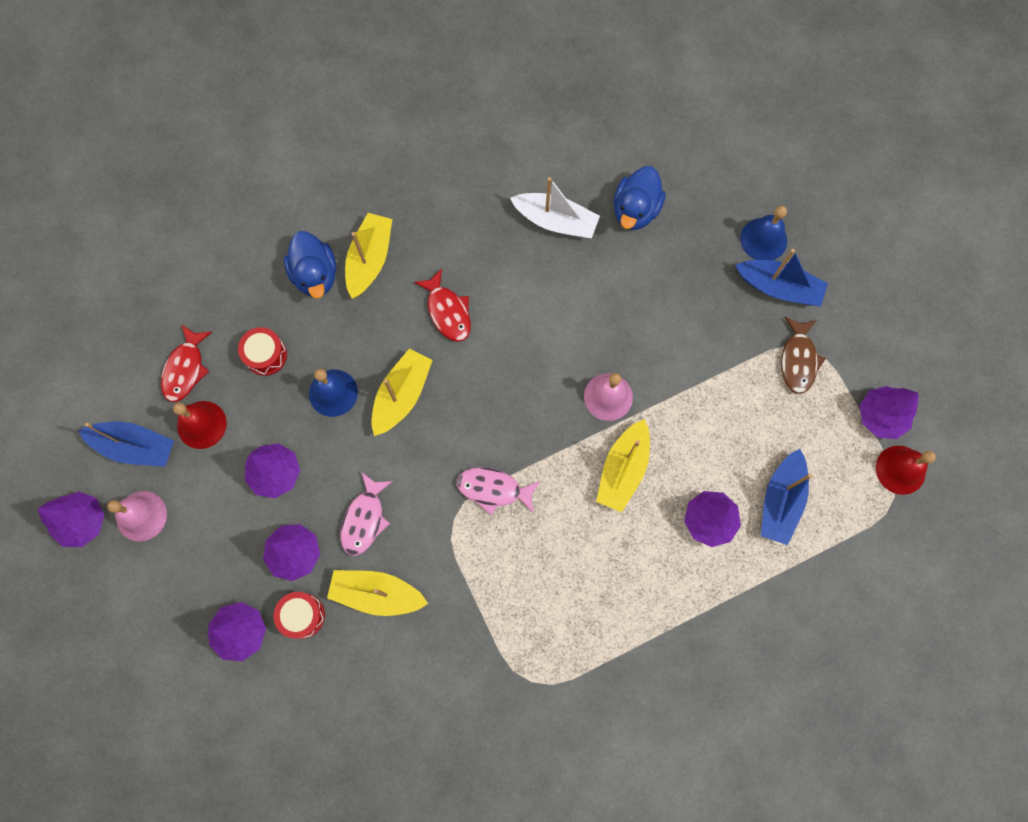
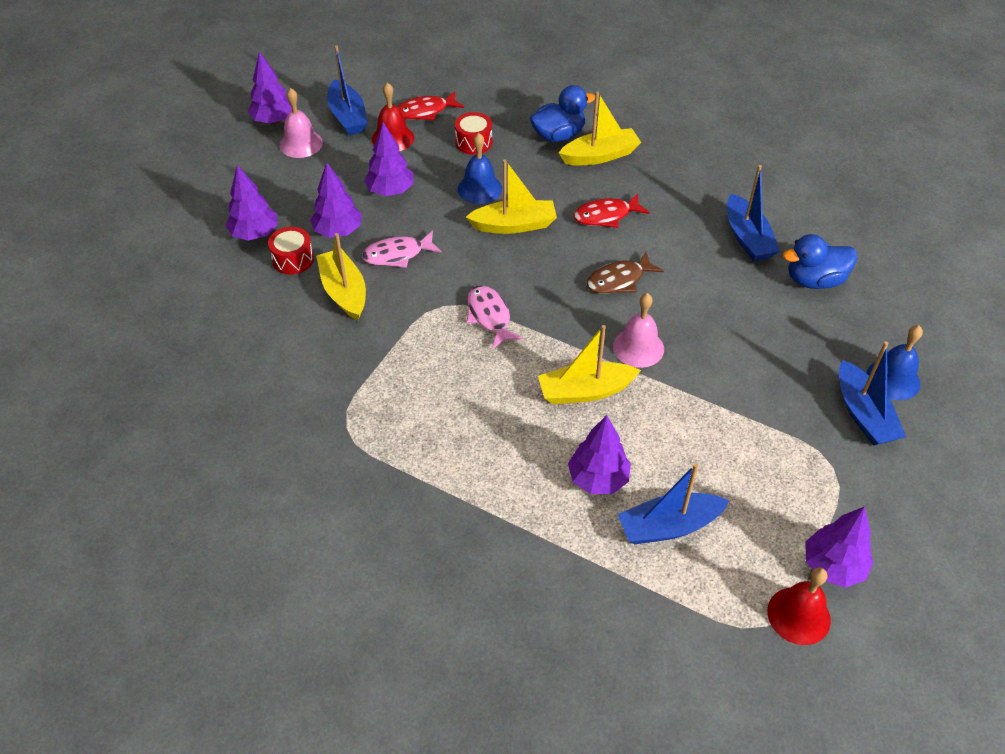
camera: 55 degrees right, 25 degrees down
(315, 275) = (558, 135): blue duck -> blue duck turned 150 degrees counterclockwise
(447, 311) = (606, 216): red fish -> red fish turned 45 degrees clockwise
(555, 221) = (747, 238): white boat -> blue boat
(798, 360) = (814, 466): brown fish -> brown fish (619, 280)

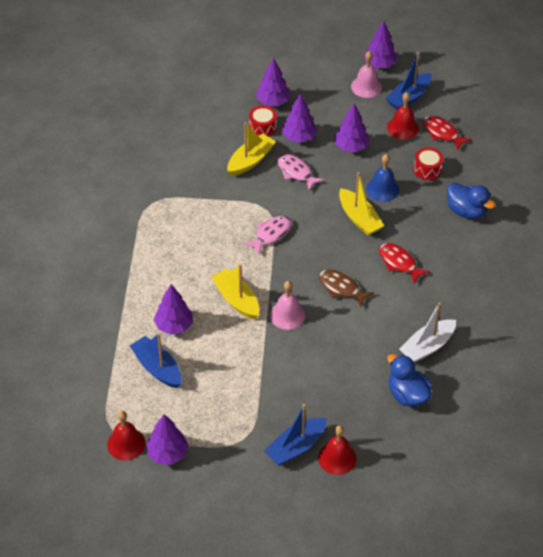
camera: 65 degrees right, 0 degrees up
(600, 156) = (460, 241): yellow boat -> none
(747, 238) = (427, 346): blue boat -> white boat
(893, 379) = (337, 458): blue bell -> red bell

